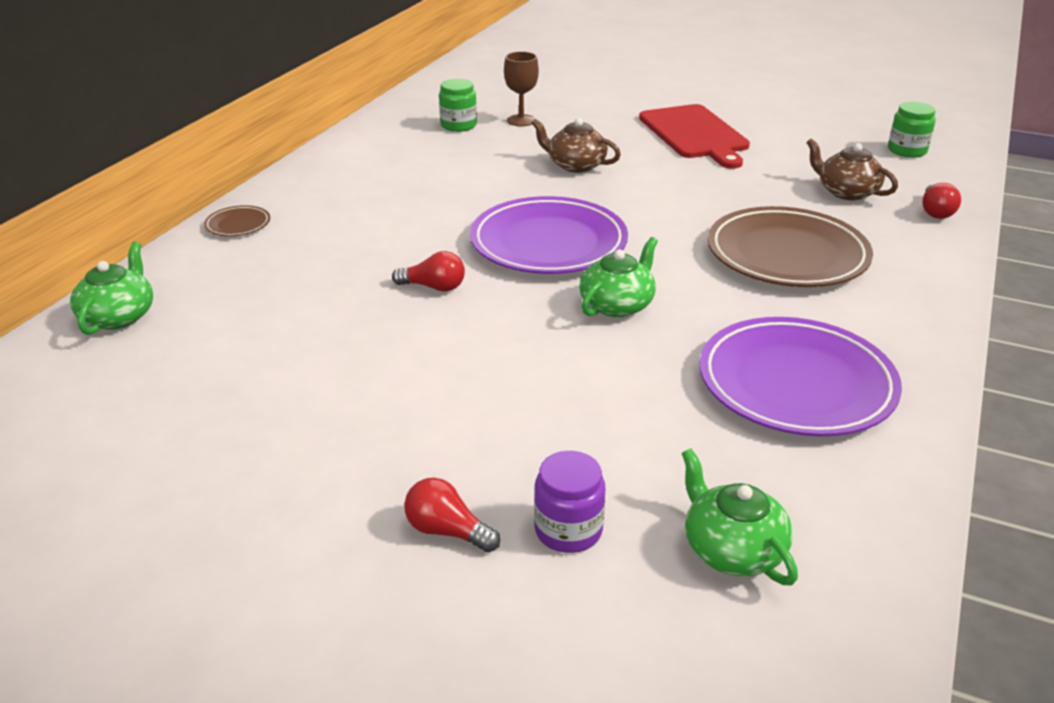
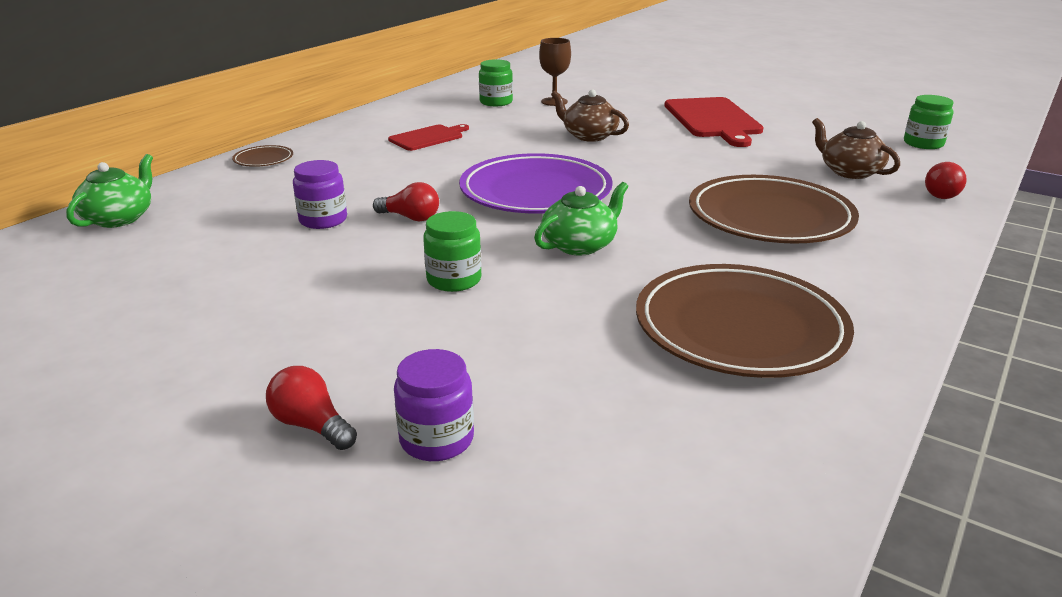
camera: 10 degrees right, 5 degrees down
(344, 298) = (323, 220): none -> purple jar
(405, 180) = (428, 137): none -> red cutting board
(510, 358) = (454, 280): none -> green jar
(732, 549) = (608, 480): green teapot -> none
(796, 384) = (739, 328): purple plate -> brown plate

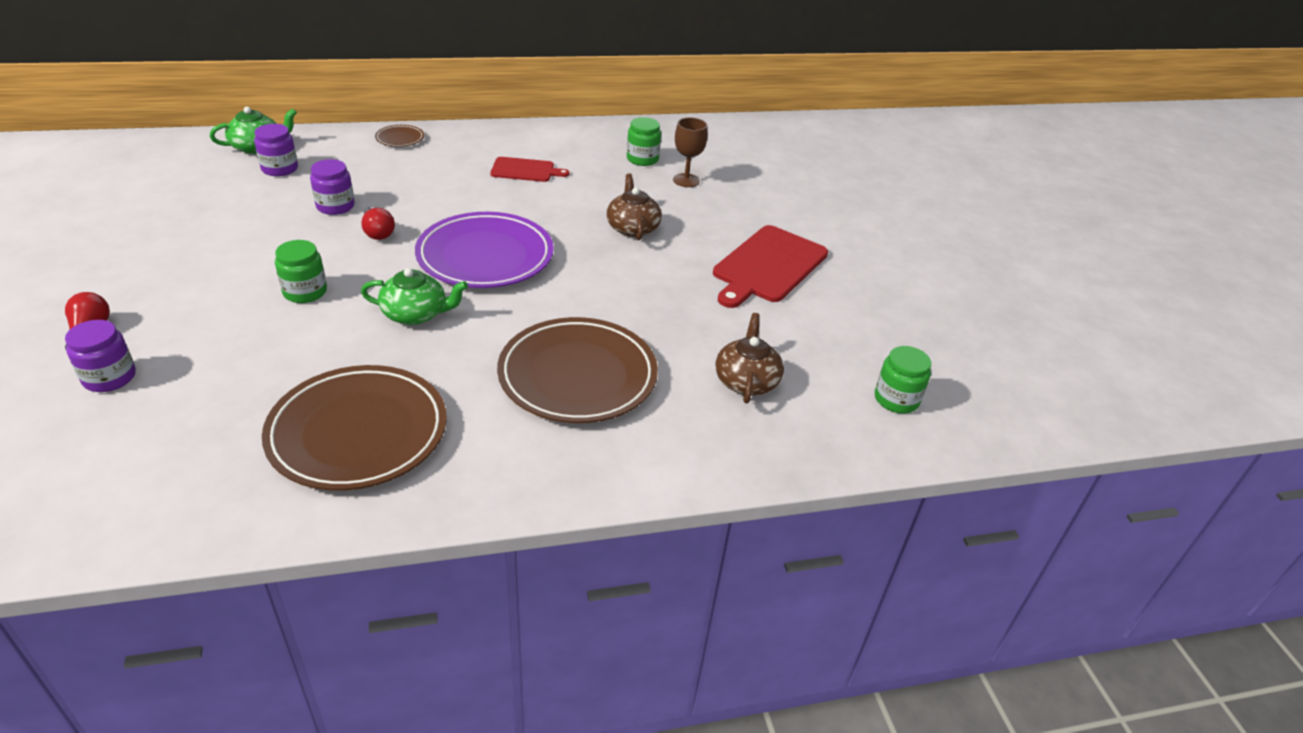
camera: 40 degrees right, 10 degrees up
(190, 221) = (280, 169): none -> purple jar
(940, 193) = (766, 448): red light bulb -> none

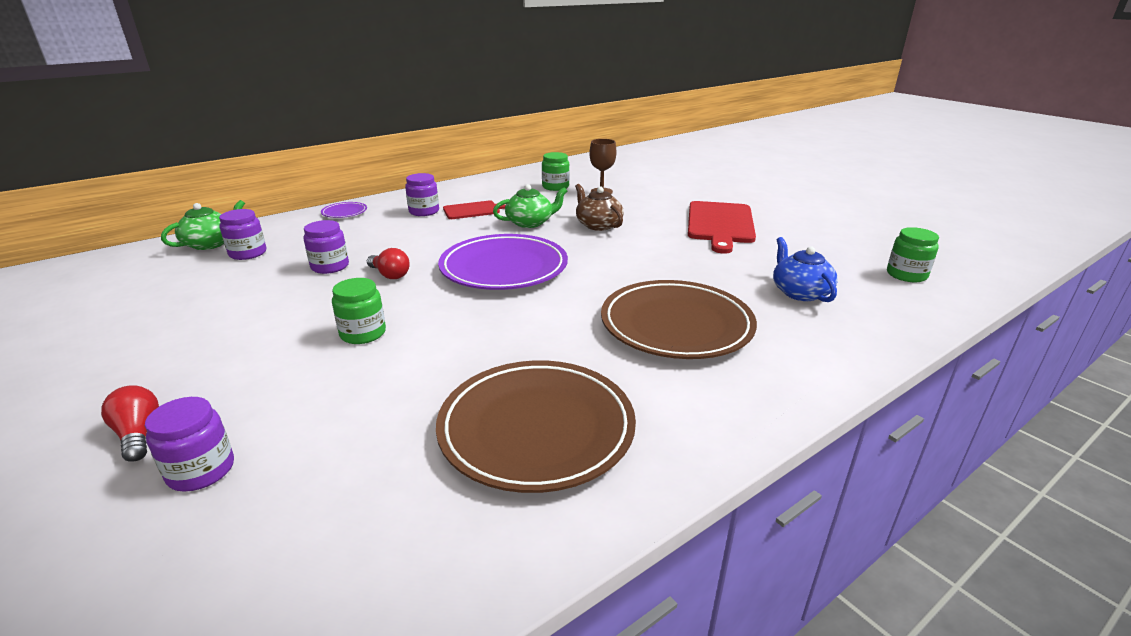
camera: 20 degrees left, 10 degrees down
(400, 138) = (344, 212): brown plate -> purple plate
(415, 314) = (488, 321): green teapot -> green teapot (530, 223)
(475, 158) = (424, 211): none -> purple jar
(746, 381) = (800, 292): brown teapot -> blue teapot

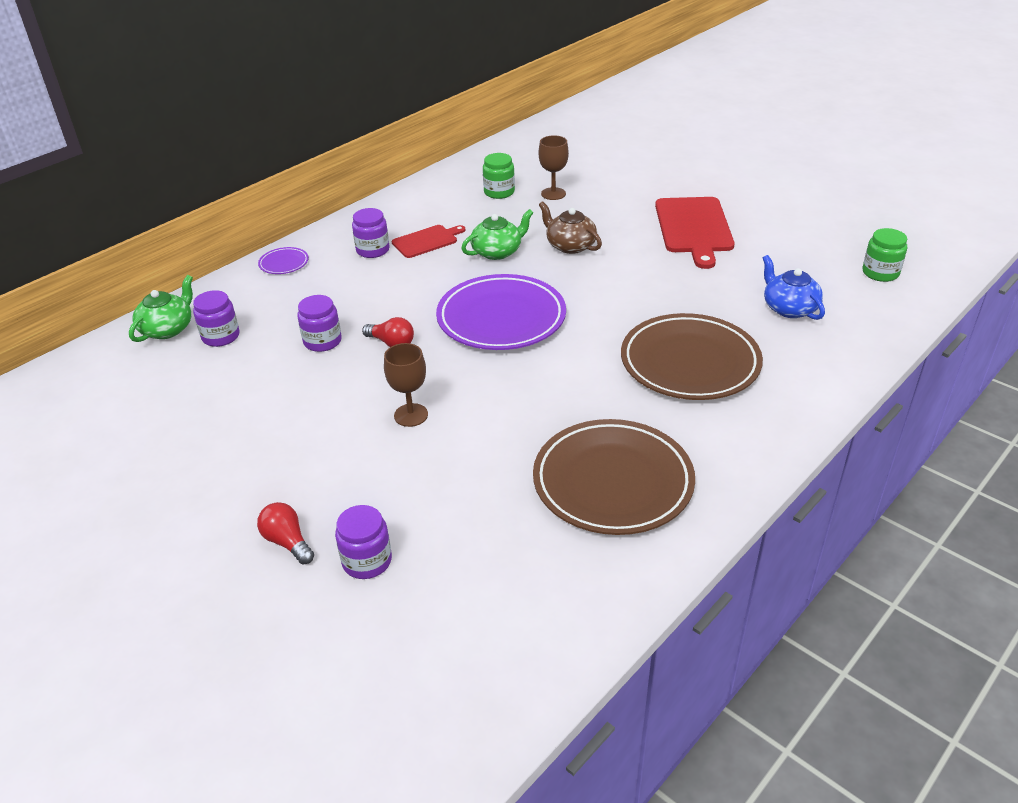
camera: 10 degrees left, 10 degrees up
(363, 333) = (411, 415): green jar -> brown goblet

